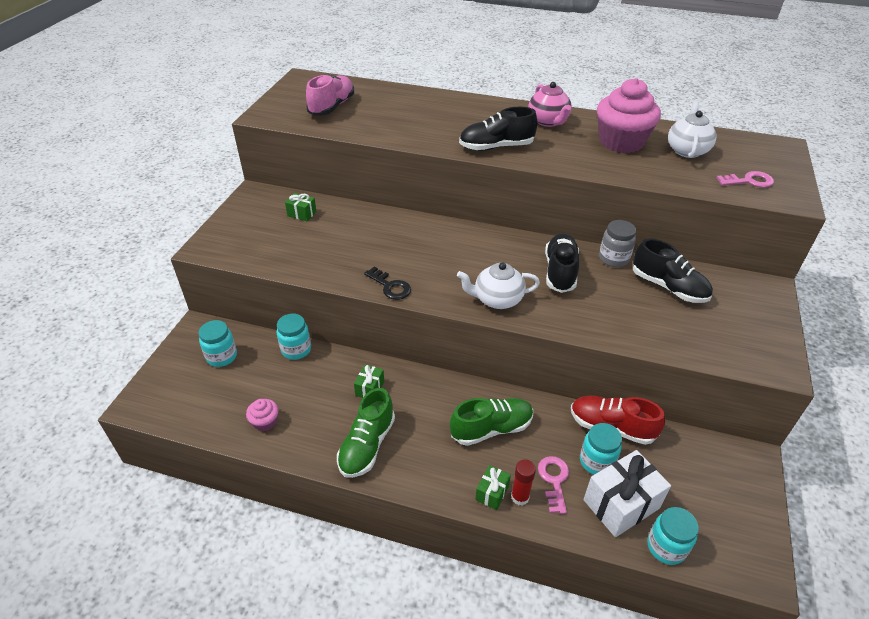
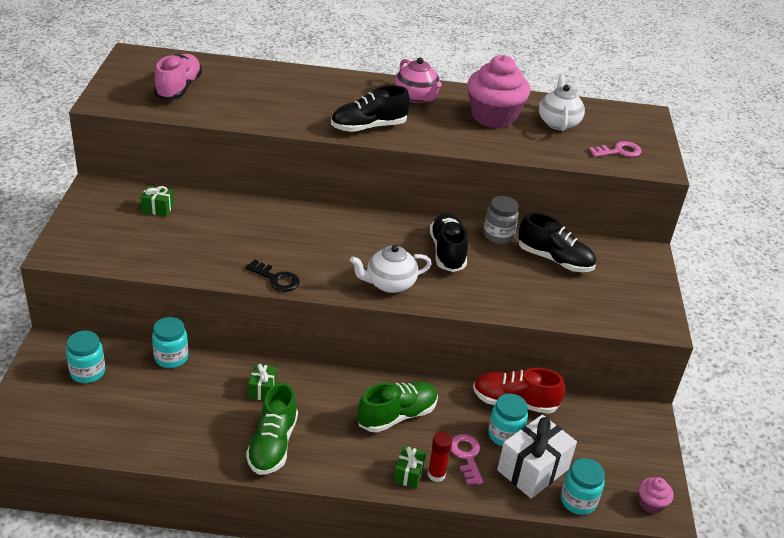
camera: 15 degrees left, 5 degrees down
(265, 422) = (157, 433): pink cupcake -> pink cupcake (651, 503)

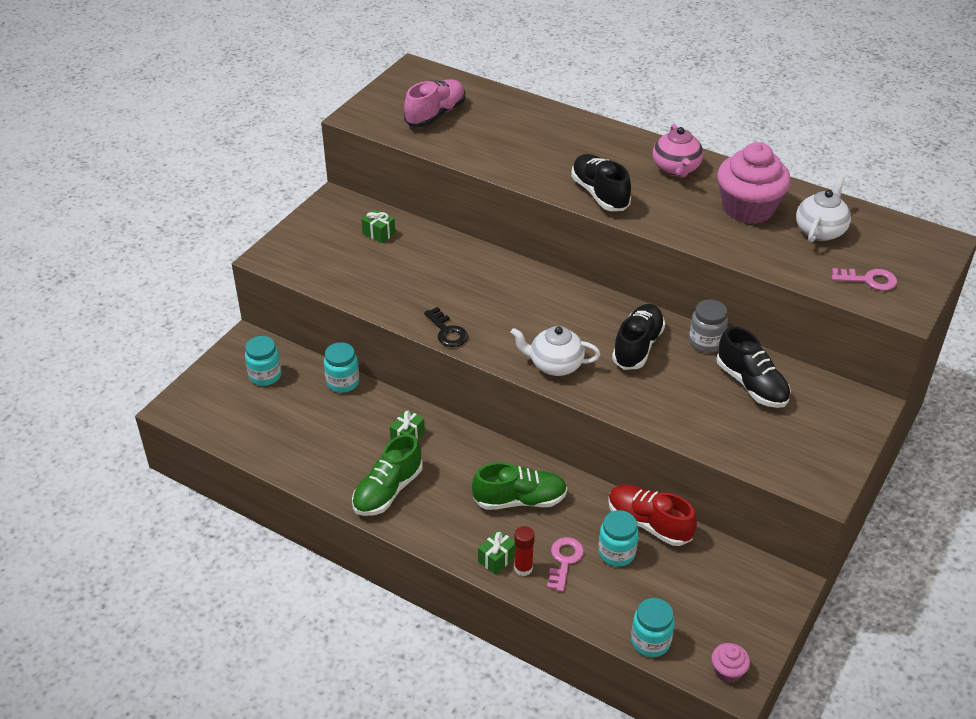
camera: 30 degrees right, 5 degrees up
(368, 127) = (599, 194): black shoe -> black shoe turned 60 degrees clockwise
(533, 469) = (623, 596): white gift -> none

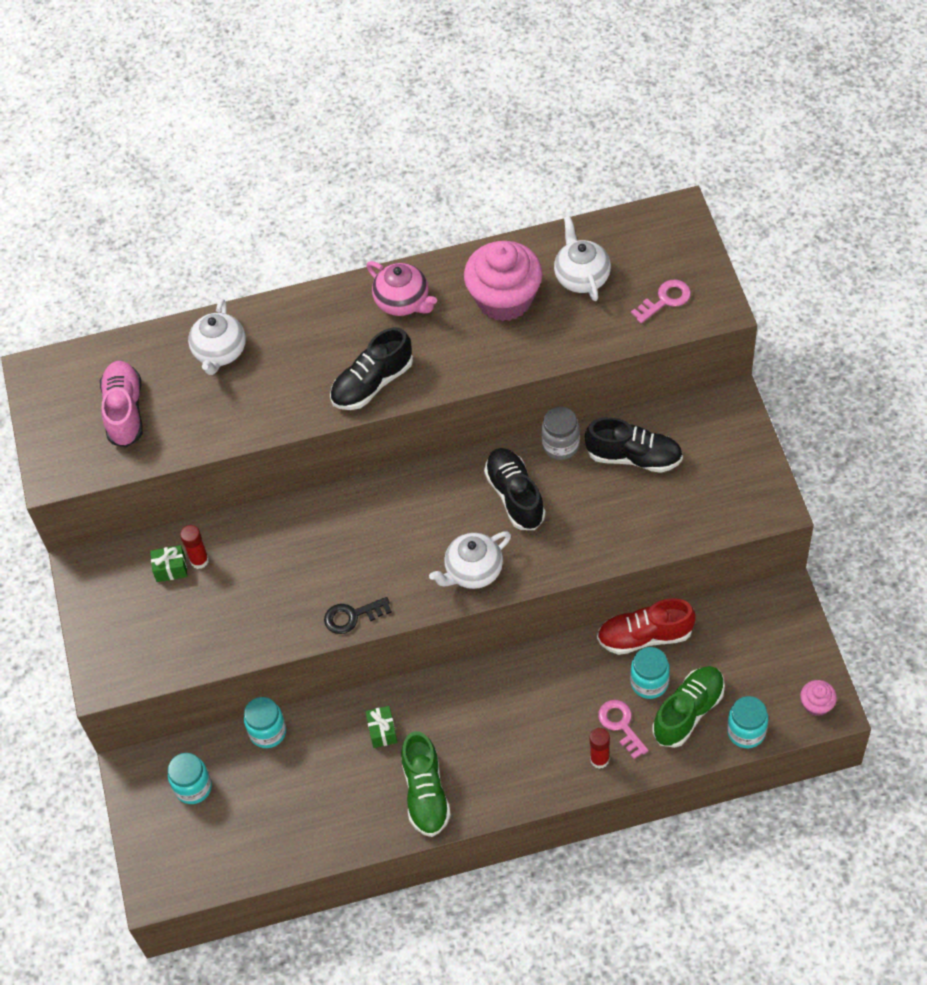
camera: 40 degrees left, 15 degrees up
(400, 241) = (199, 560): none -> red glue stick
(447, 331) = (352, 616): black key -> black key turned 150 degrees clockwise
(497, 559) = (572, 770): green gift -> none
(520, 500) = (533, 705): green shoe -> green shoe (688, 712)
(528, 123) = (220, 352): none -> white teapot
(599, 194) = (372, 383): black shoe -> black shoe turned 60 degrees counterclockwise

